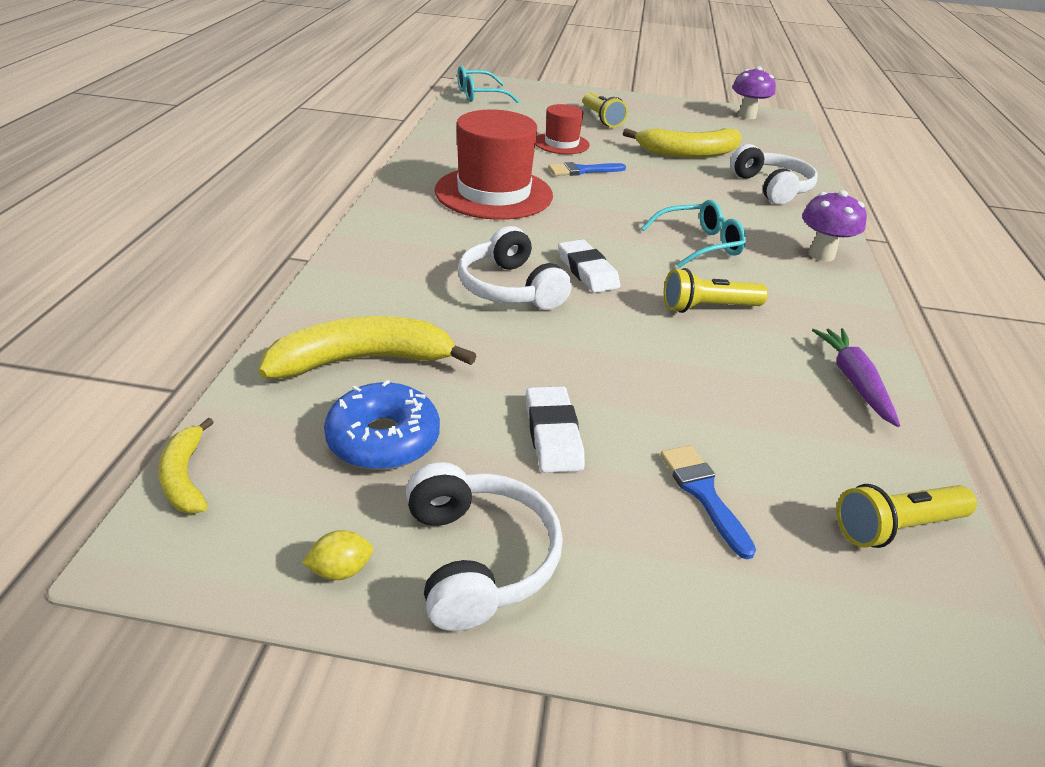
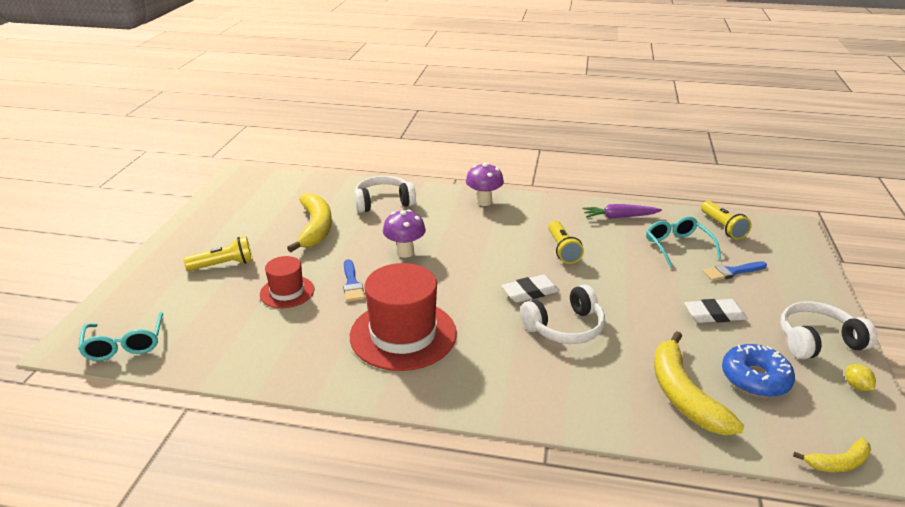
camera: 85 degrees left, 5 degrees down
(699, 244) = (479, 243): turquoise glasses -> turquoise glasses (677, 247)
(747, 116) = (232, 191): purple mushroom -> purple mushroom (405, 252)

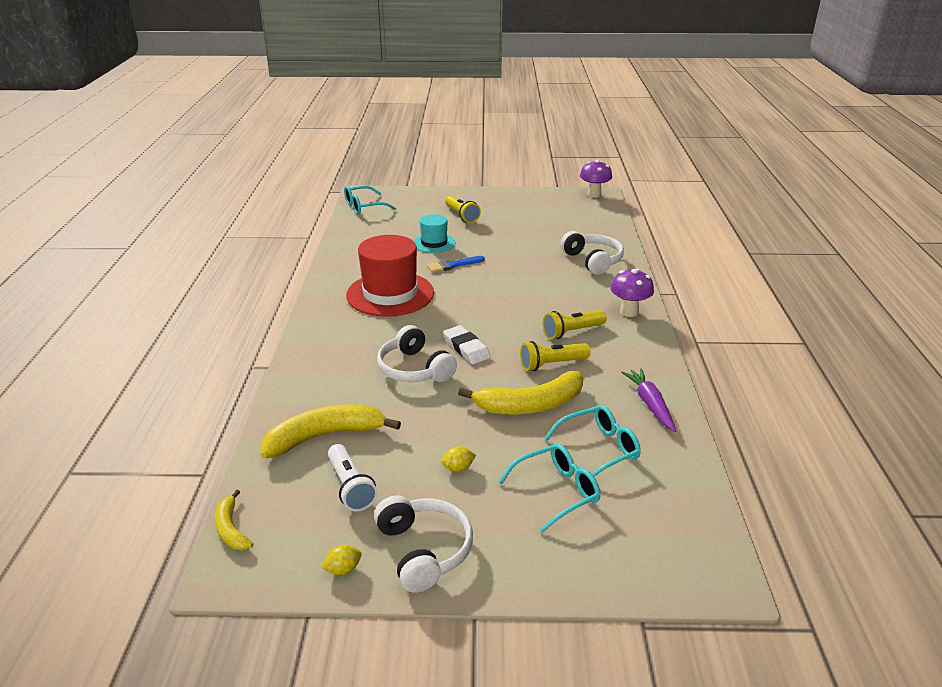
camera: 80 degrees right, 0 degrees up
(287, 292) = (434, 243): red hat -> turquoise hat
(315, 228) = (530, 238): yellow banana -> yellow banana (530, 405)
(405, 252) = (509, 281): purple mushroom -> purple mushroom (594, 195)
(714, 315) = (458, 468): white eraser -> yellow lemon
(722, 227) = (673, 495): yellow flashlight -> yellow flashlight (572, 332)
(731, 272) = (556, 492): blue brush -> turquoise glasses
(755, 378) = (350, 487): blue donut -> white flashlight

